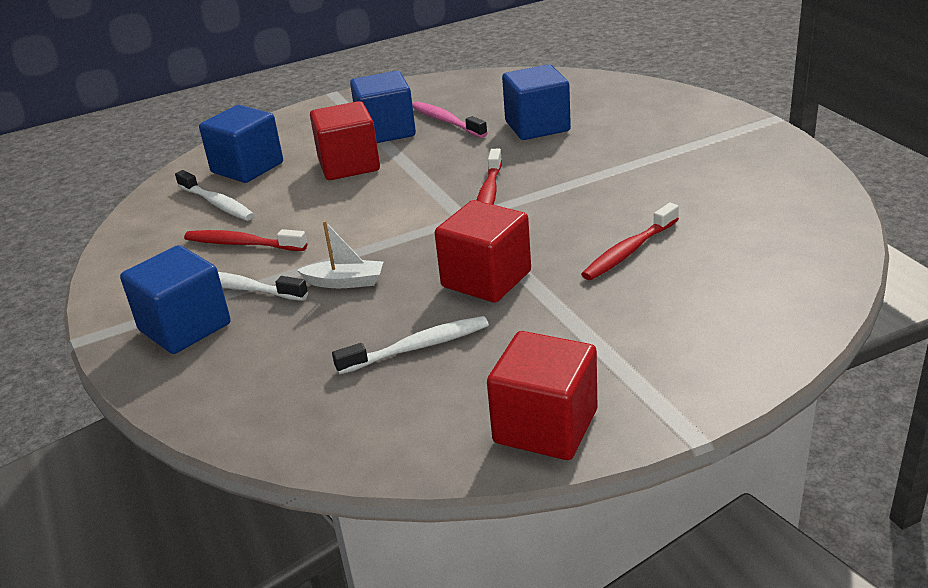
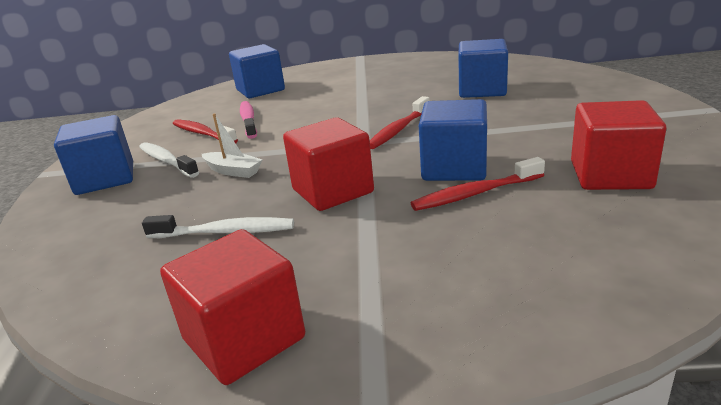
camera: 25 degrees right, 5 degrees down
(217, 204) = (218, 108): white toothbrush -> none
(349, 165) = (322, 97): red cube -> red cube (610, 175)
(386, 131) = (369, 80): blue cube -> blue cube (454, 168)
(446, 121) = (417, 79): pink toothbrush -> pink toothbrush (248, 120)

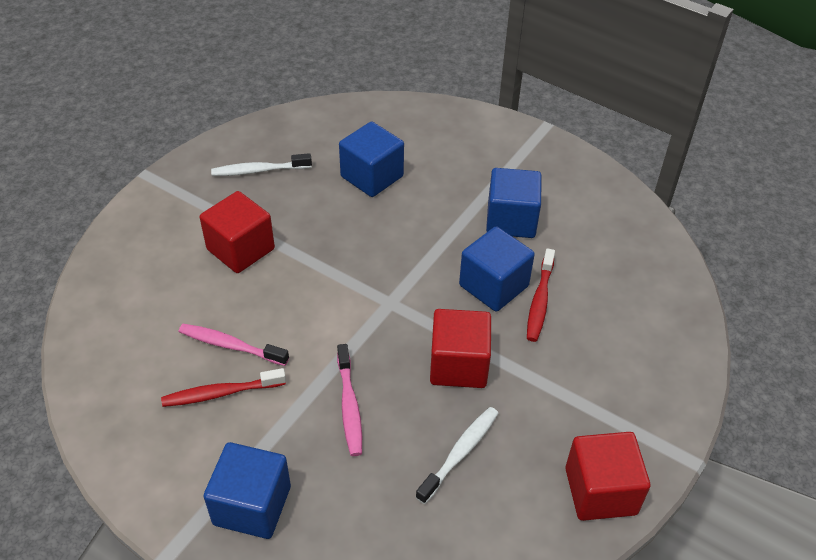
camera: 60 degrees left, 20 degrees up
(166, 161) = (264, 444): white toothbrush -> white toothbrush (258, 170)
(233, 171) = (349, 406): white boat -> pink toothbrush
(260, 90) = (142, 296): blue cube -> blue cube (511, 220)
(398, 130) = (391, 270): red toothbrush -> none
(610, 175) = (579, 233): red cube -> red cube (240, 249)

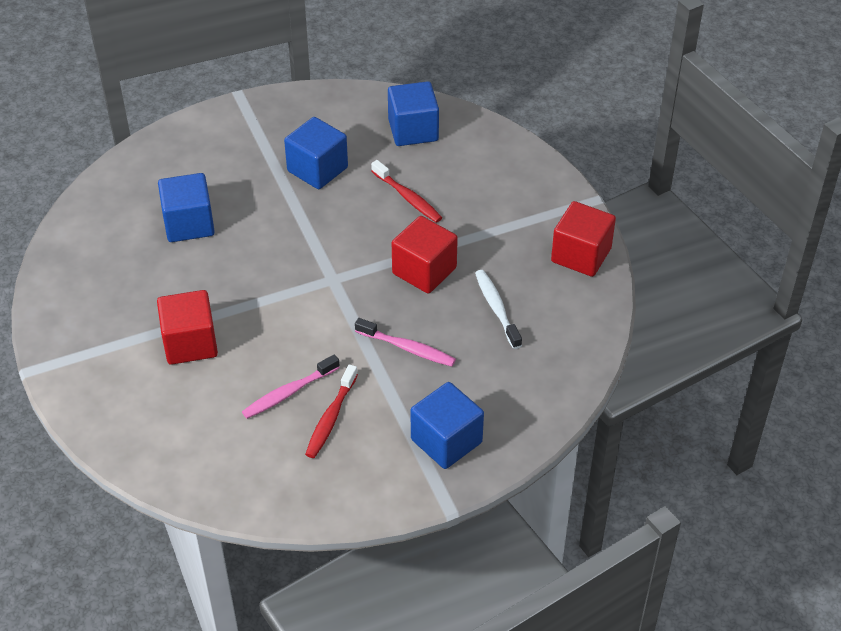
camera: 55 degrees left, 0 degrees up
(258, 170) = (107, 291): white toothbrush -> none
(493, 286) = (371, 214): blue cube -> blue cube (413, 130)

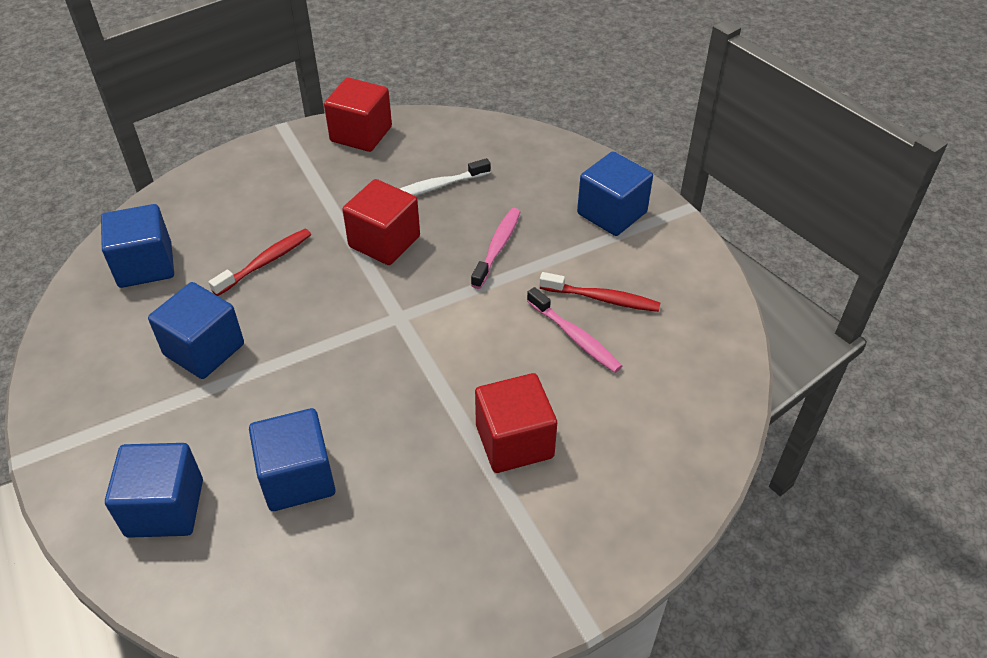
camera: 95 degrees left, 0 degrees up
(182, 162) = (165, 508): none -> blue cube

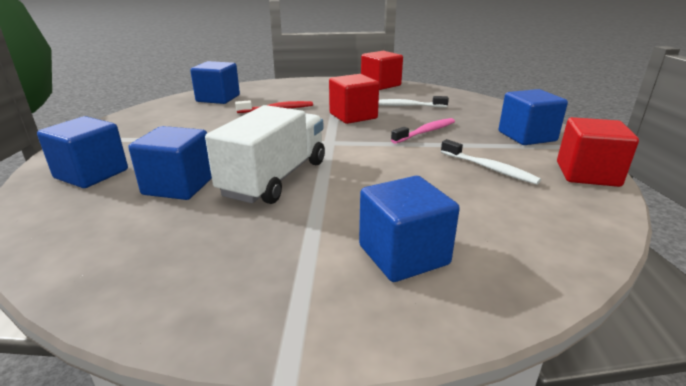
camera: 30 degrees right, 20 degrees down
(204, 349) = (204, 127): blue cube -> blue cube (403, 255)
(394, 415) = (275, 178): none -> white truck
(514, 441) = (348, 216): red cube -> red cube (587, 174)
(575, 337) = (450, 180): pink toothbrush -> none
(602, 299) = (489, 168): red toothbrush -> white toothbrush

